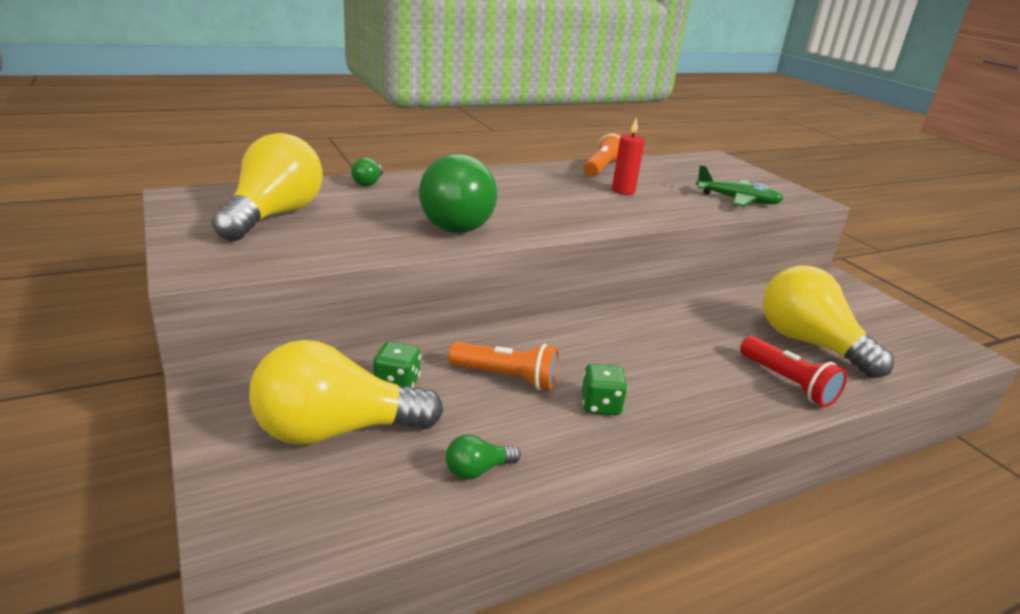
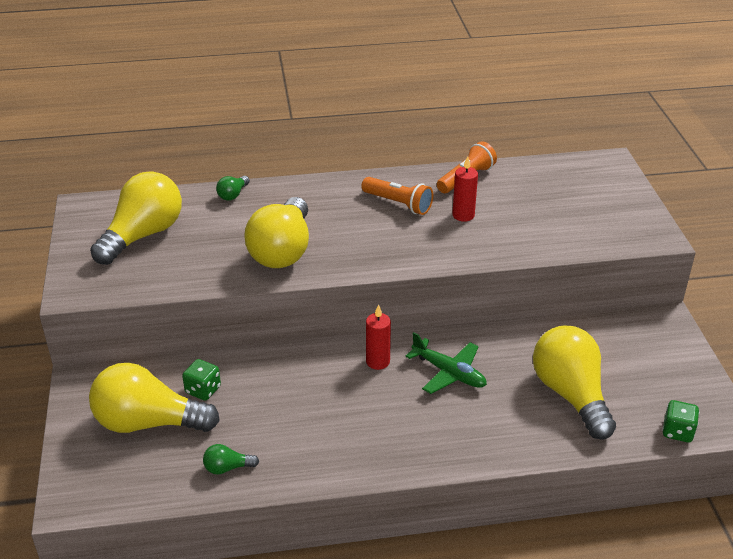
camera: 20 degrees right, 10 degrees up
(455, 221) = (282, 251): green light bulb -> yellow light bulb
(507, 377) = (286, 395): orange flashlight -> orange flashlight (398, 204)
(592, 334) = (377, 361): none -> red candle
(600, 405) = (343, 430): green dice -> green dice (677, 432)
(737, 200) = (574, 235): green plane -> green plane (449, 373)
(788, 383) = (516, 432): red flashlight -> none

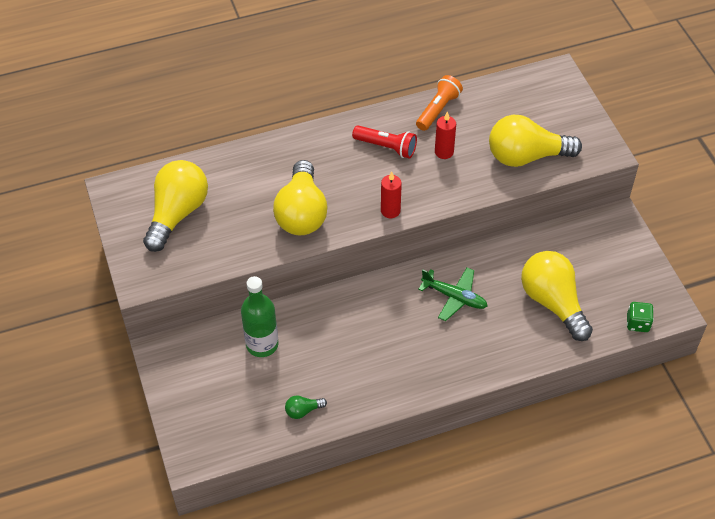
camera: 10 degrees left, 15 degrees up
(148, 422) = (228, 381): yellow light bulb -> yellow light bulb (526, 156)
(203, 390) = (262, 344): green dice -> green bottle
(233, 195) = (241, 157): green light bulb -> none
(377, 361) = (395, 295): red candle -> red candle (390, 211)
(398, 204) = (386, 147): orange flashlight -> red flashlight

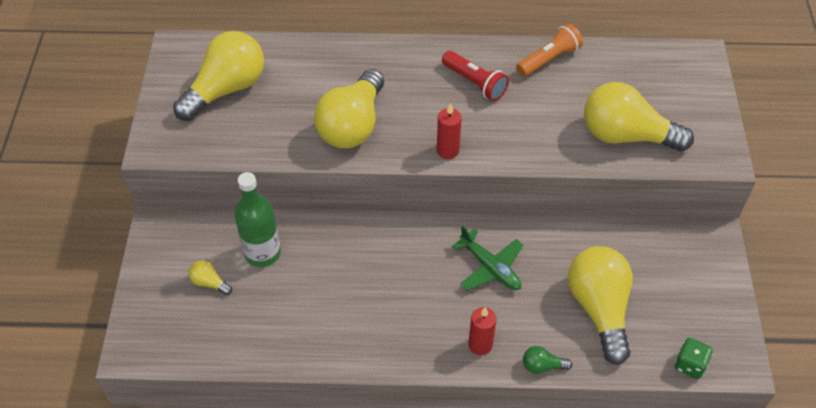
camera: 20 degrees right, 0 degrees up
(229, 383) = (209, 283): none -> yellow light bulb
(303, 411) = (270, 338): green light bulb -> green light bulb (542, 366)
(444, 152) = (535, 105): red candle -> red candle (480, 345)

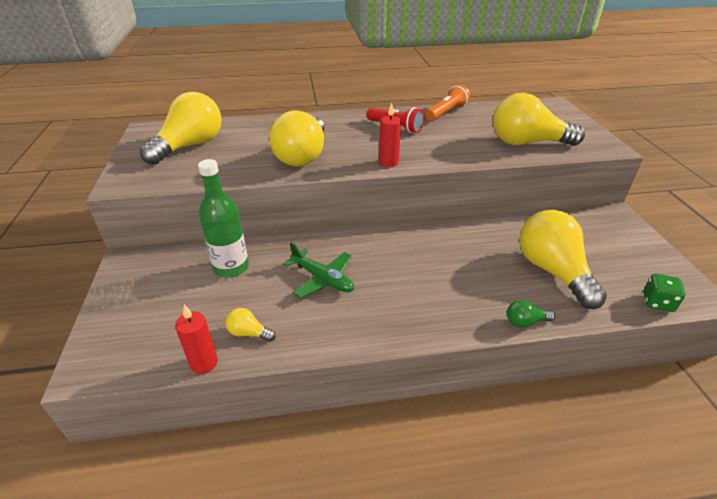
camera: 10 degrees left, 15 degrees down
(209, 283) = (179, 296): yellow light bulb -> yellow light bulb (249, 333)
(480, 345) = (458, 312): red candle -> red candle (204, 363)
(490, 268) = (444, 254): green plane -> green plane (322, 279)

